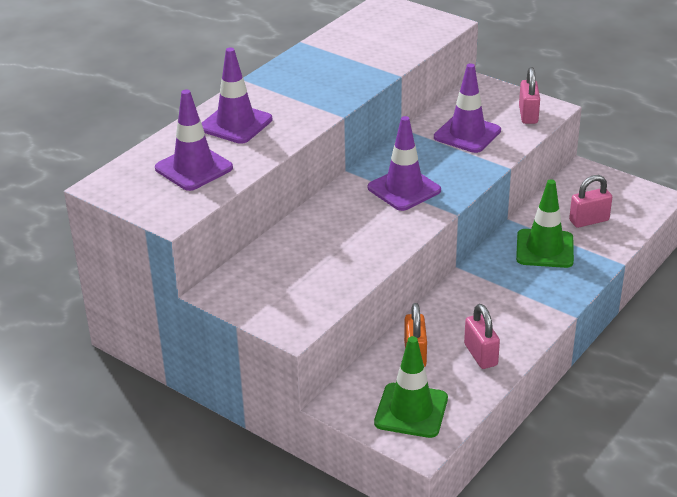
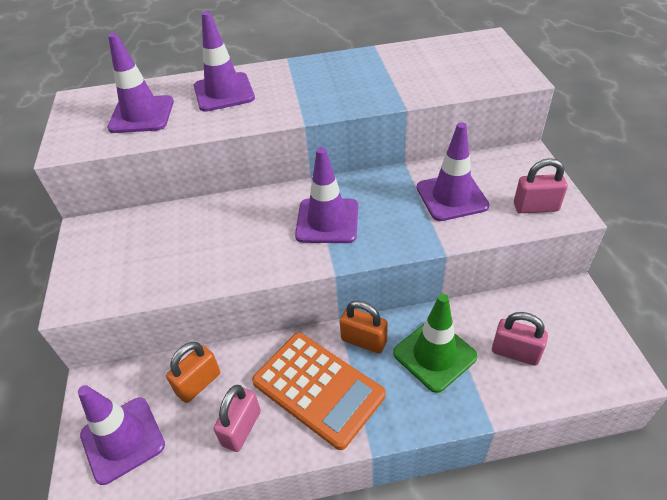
camera: 45 degrees right, 10 degrees up
(411, 410) = (122, 439): green traffic cone -> purple traffic cone
(491, 268) = (364, 341): none -> orange padlock
(498, 308) = (318, 389): none -> orange calculator
(528, 115) = (536, 207): pink padlock -> pink padlock turned 45 degrees clockwise

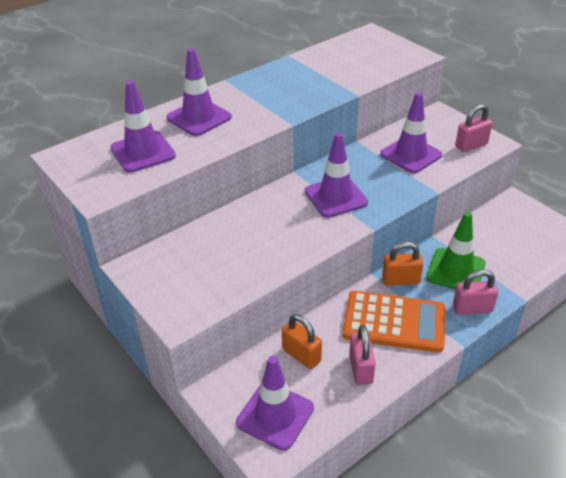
camera: 30 degrees left, 5 degrees down
(198, 383) = (301, 355): orange padlock -> orange padlock turned 60 degrees counterclockwise
(515, 352) = (505, 250): pink padlock -> pink padlock (472, 308)

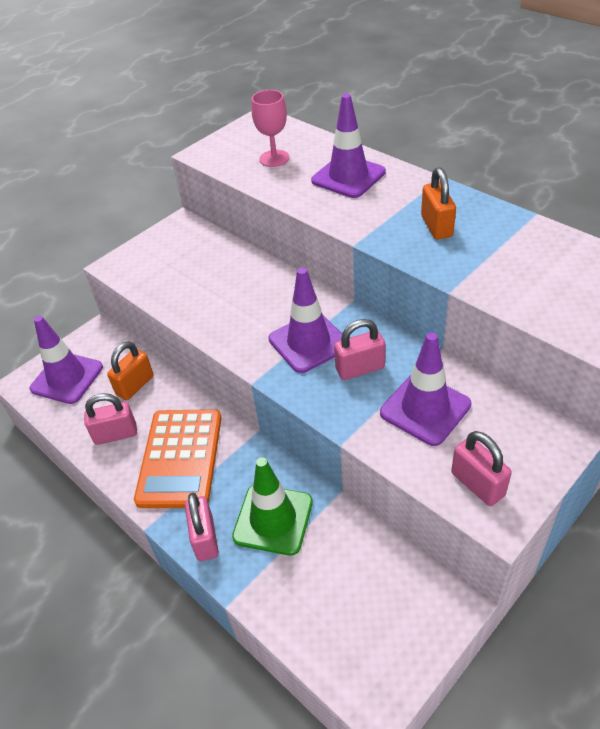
camera: 85 degrees right, 5 degrees up
(143, 152) = (274, 158): purple traffic cone -> pink goblet
(369, 176) = (360, 369): none -> pink padlock
(400, 280) = (249, 460): orange padlock -> orange padlock (436, 226)

